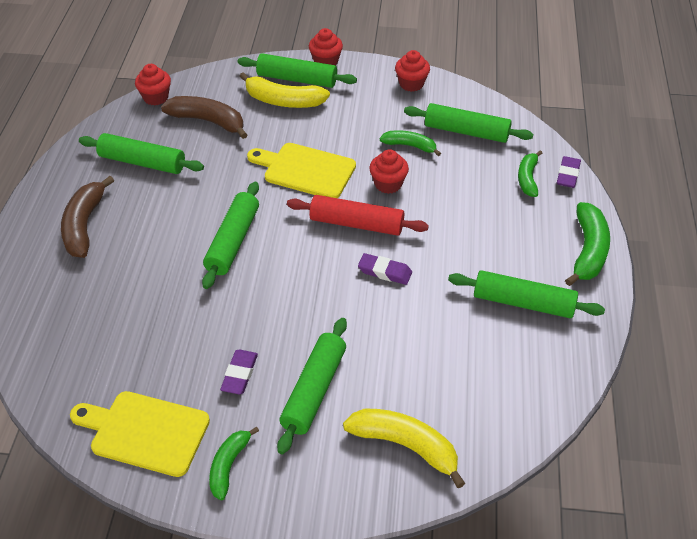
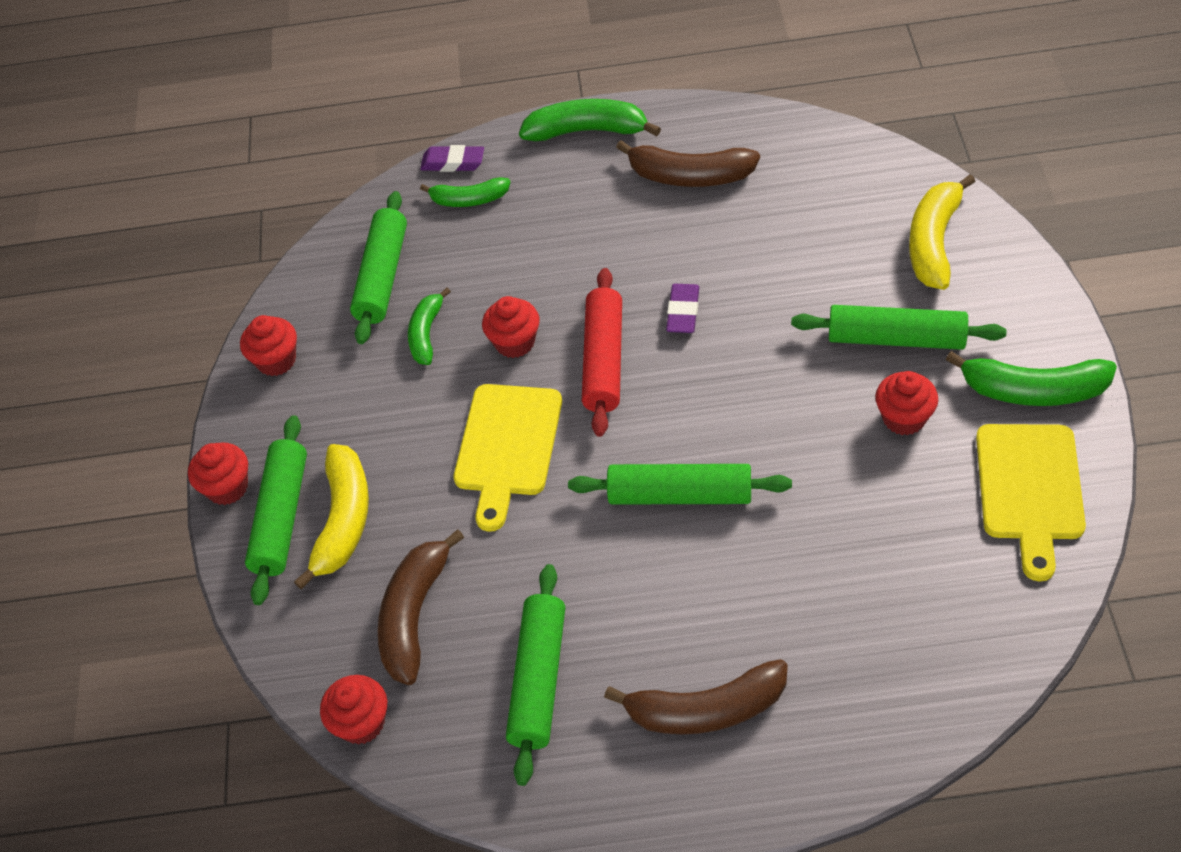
camera: 95 degrees left, 5 degrees up
(228, 466) = (1034, 391): green banana -> green banana, size x1.59
(240, 374) = (904, 418): purple eraser -> red cupcake
(523, 302) = (690, 176): green rolling pin -> brown banana

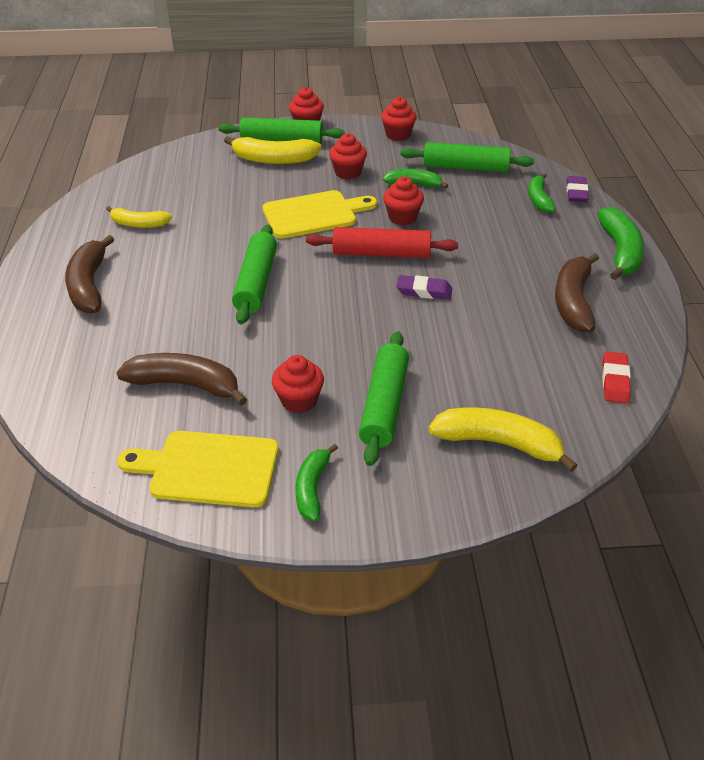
camera: 85 degrees right, 10 degrees down
(361, 723) = (139, 169): red cupcake -> red cupcake (348, 172)
(414, 616) = (200, 183): brown banana -> brown banana (185, 384)
(507, 446) = (314, 214): yellow cutting board -> yellow cutting board turned 150 degrees clockwise
(538, 680) = (139, 224): green rolling pin -> yellow banana
(822, 150) = (614, 381): none -> red eraser
(1034, 391) = (312, 488): green banana -> green banana, size x0.63

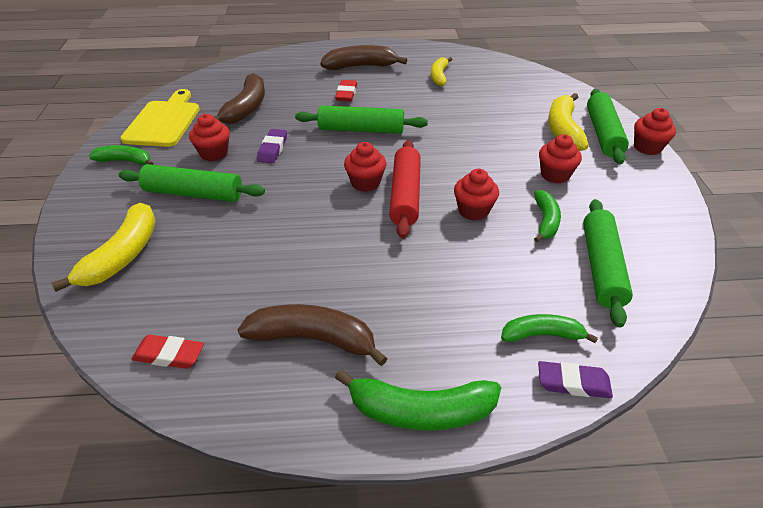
camera: 90 degrees right, 0 degrees up
(165, 295) = (346, 94): none -> red eraser
(314, 214) = (469, 155): yellow cutting board -> none
(398, 135) = (660, 212): red cupcake -> red cupcake (365, 183)
(424, 291) = (342, 221): purple eraser -> purple eraser (272, 149)

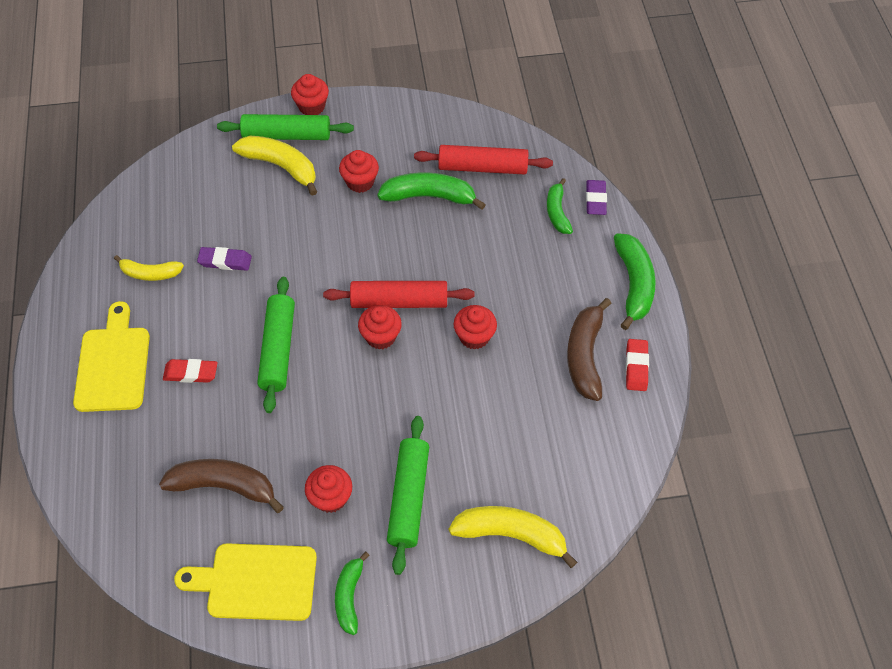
camera: 95 degrees left, 15 degrees up
(169, 355) = (617, 454): red eraser -> red eraser (636, 367)
(272, 149) = (320, 435): purple eraser -> purple eraser (225, 261)
(360, 66) = (113, 364): brown banana -> yellow cutting board
(473, 211) = (419, 247): red cupcake -> red cupcake (474, 336)
(545, 221) = (429, 196): green banana -> green banana, size x1.59
(563, 130) = (280, 166): yellow banana -> yellow banana turned 150 degrees counterclockwise
(601, 267) = (482, 167): green rolling pin -> red rolling pin

